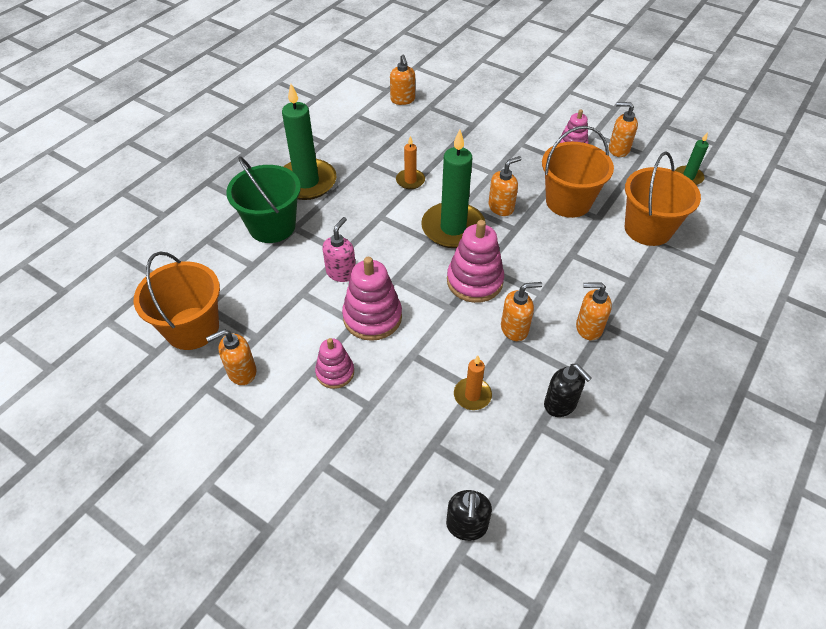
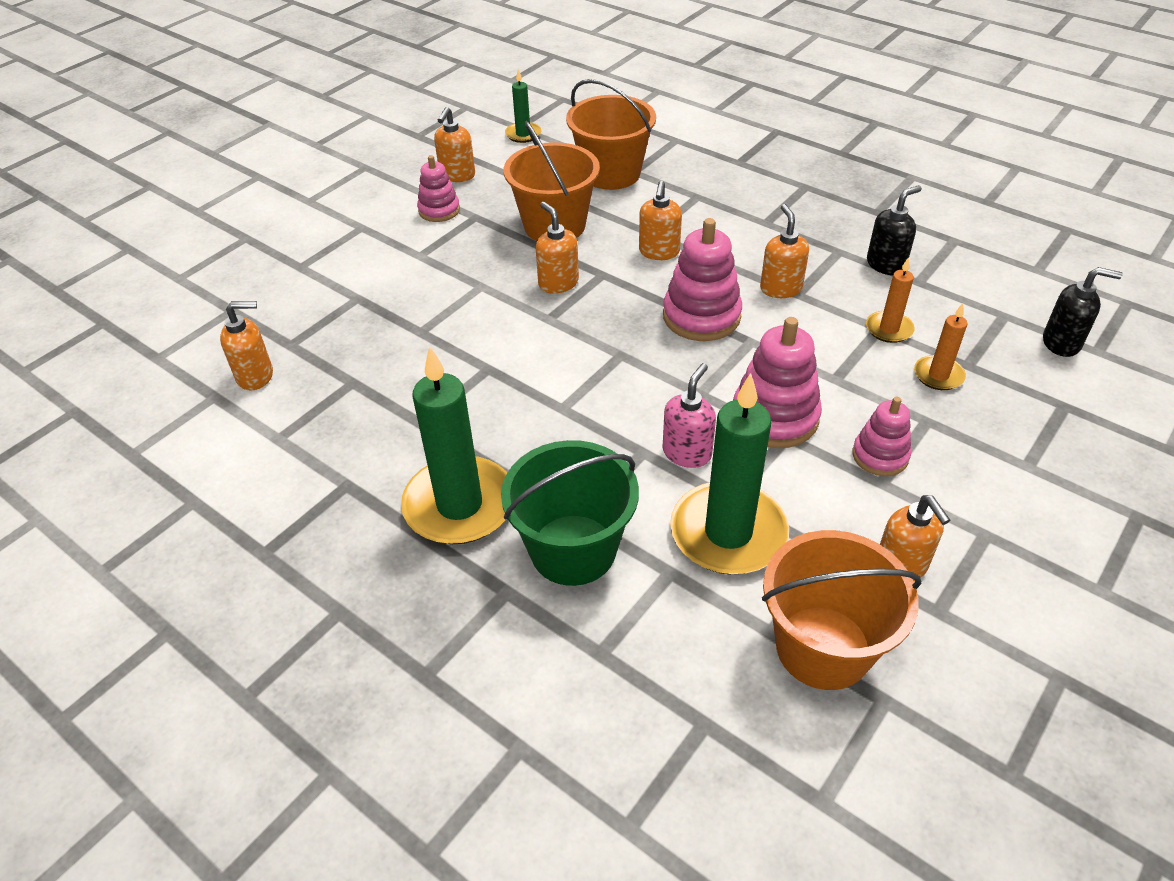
camera: 85 degrees left, 5 degrees down
(341, 272) = (687, 453): pink soap dispenser -> pink soap dispenser turned 90 degrees clockwise
(410, 180) = (482, 372): orange candle -> orange candle (938, 375)
(453, 228) = (596, 331): green candle -> green candle (728, 533)
(588, 328) = (772, 234): orange soap dispenser -> orange soap dispenser (659, 252)

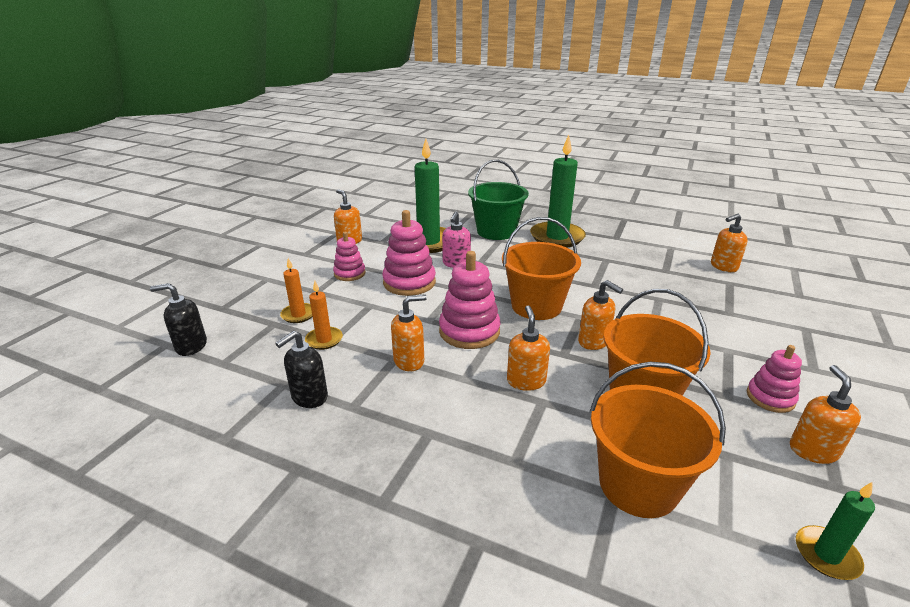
camera: 165 degrees right, 15 degrees down
(780, 288) = (409, 361): orange soap dispenser -> orange soap dispenser turned 90 degrees counterclockwise
(823, 647) = (386, 221): orange bucket -> orange bucket (536, 306)

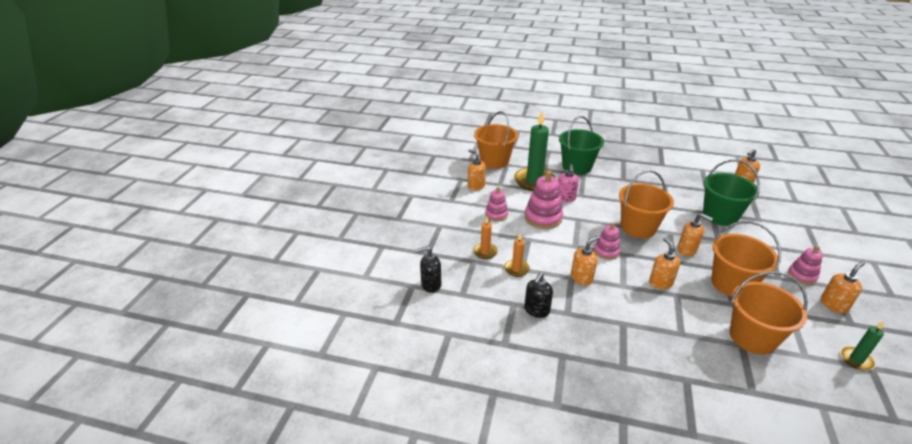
camera: 10 degrees left, 5 degrees up
(394, 218) = (494, 161): none -> orange bucket
(469, 331) = (606, 252): pink stacking toy -> pink stacking toy, size x0.61
(557, 237) = (622, 168): green candle -> none
(669, 303) = (720, 215): none -> green bucket
(813, 450) = (834, 305): orange soap dispenser -> orange soap dispenser turned 60 degrees clockwise

